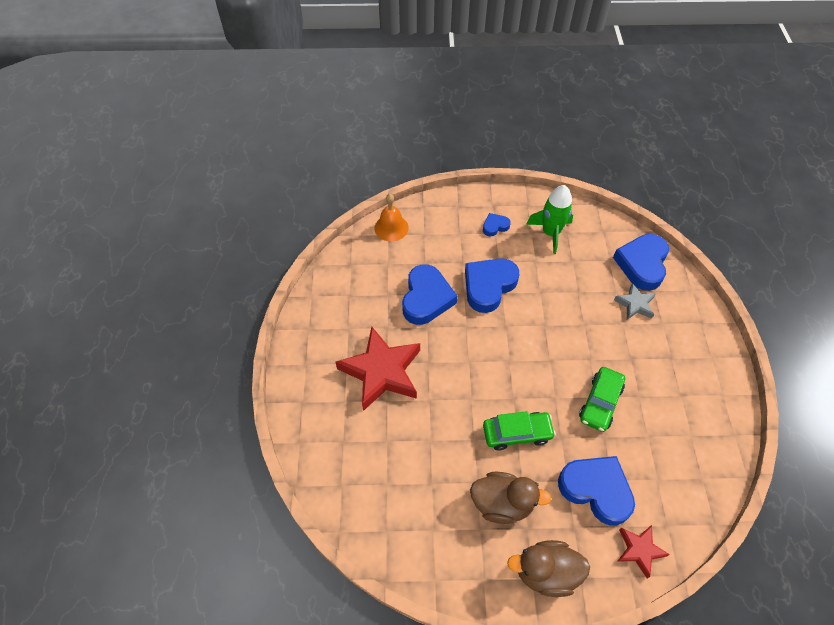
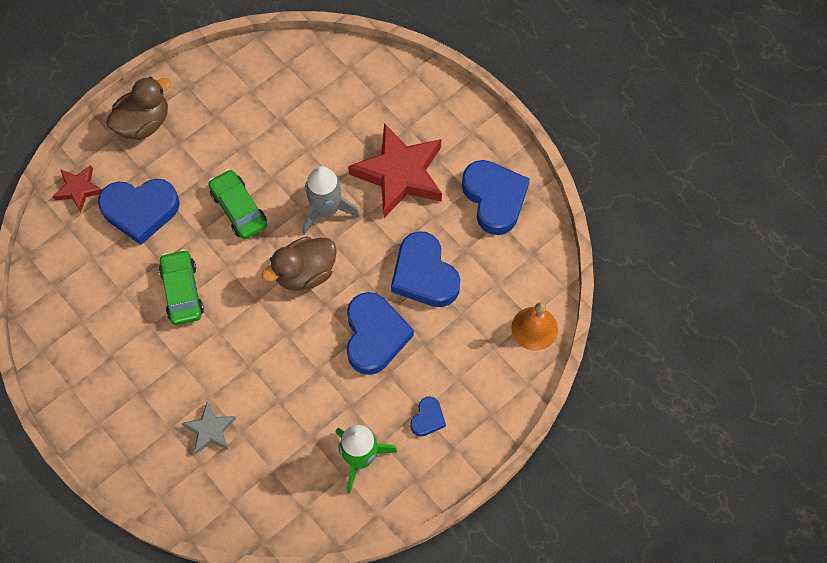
camera: 140 degrees right, 10 degrees up
(454, 384) = (326, 210): none -> grey rocket
(502, 503) = (211, 146): brown duck -> brown duck (305, 272)
(517, 433) = (238, 209): green car -> green car turned 105 degrees clockwise
(642, 264) = (232, 493): blue heart -> blue heart (494, 199)

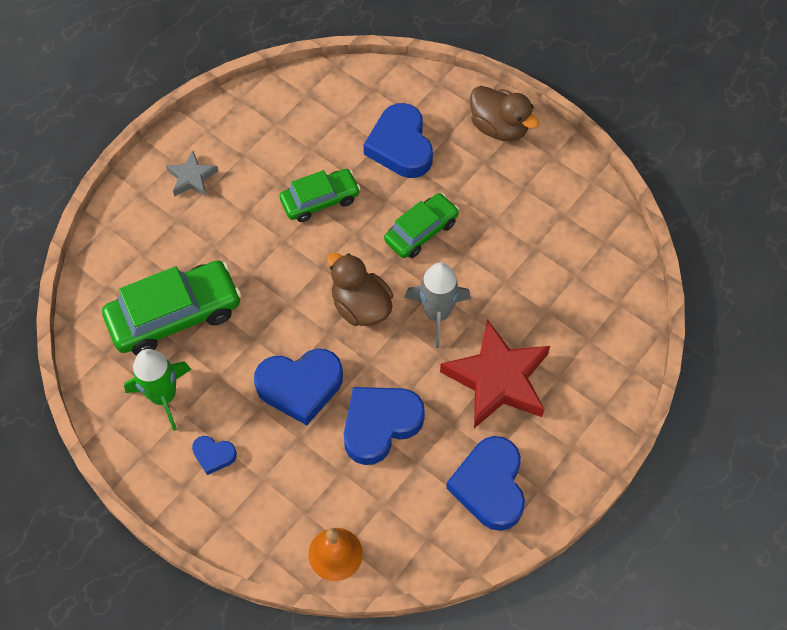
camera: 80 degrees right, 5 degrees down
(79, 189) = (412, 90): red star -> none
(210, 430) = (178, 254): grey star -> grey star (192, 178)
(277, 440) = (175, 315): none -> green car
(494, 199) = (490, 486): blue heart -> blue heart turned 120 degrees clockwise

